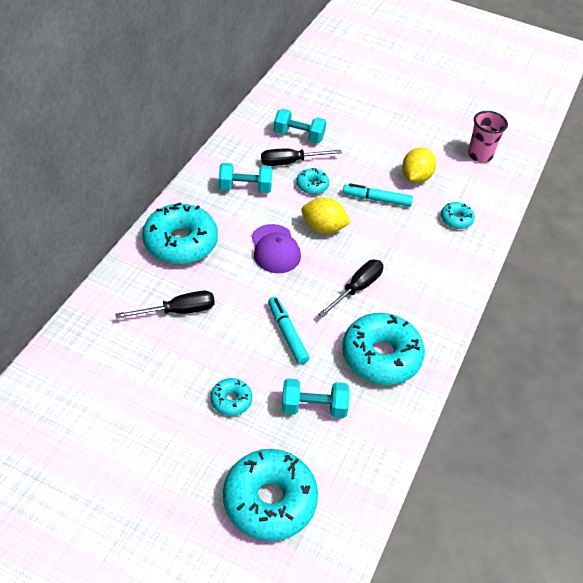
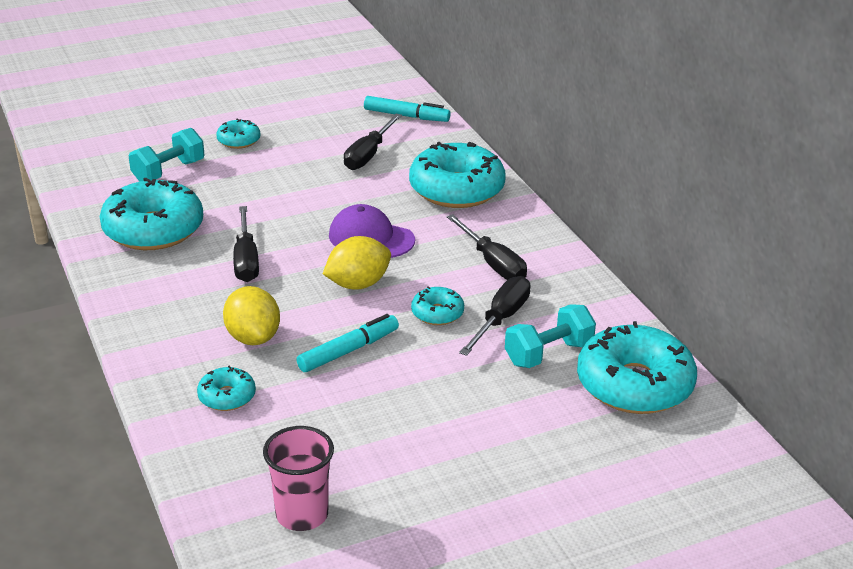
camera: 135 degrees right, 15 degrees down
(245, 188) = (493, 263): turquoise dumbbell -> black screwdriver
(269, 500) = (134, 120): turquoise donut -> turquoise donut (634, 385)
(287, 333) = (258, 194): turquoise marker -> turquoise marker (406, 116)
(415, 177) = (342, 411): yellow lemon -> yellow lemon (253, 337)

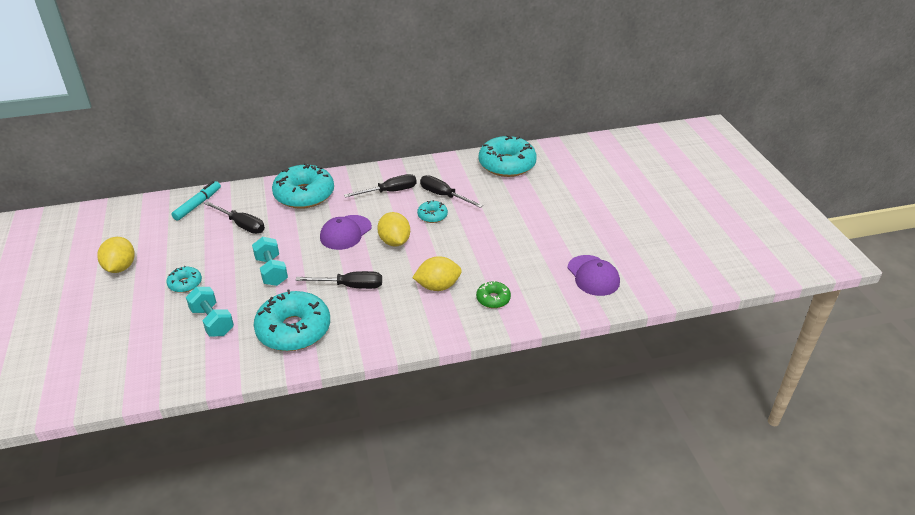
camera: 80 degrees left, 5 degrees up
(227, 396) = (493, 299): turquoise donut -> green donut
(265, 96) = (120, 267): none -> yellow lemon
(302, 514) = (593, 276): pink cup -> purple cap
(348, 351) = (459, 250): turquoise marker -> none
(548, 353) = (477, 185): turquoise dumbbell -> turquoise dumbbell (271, 271)

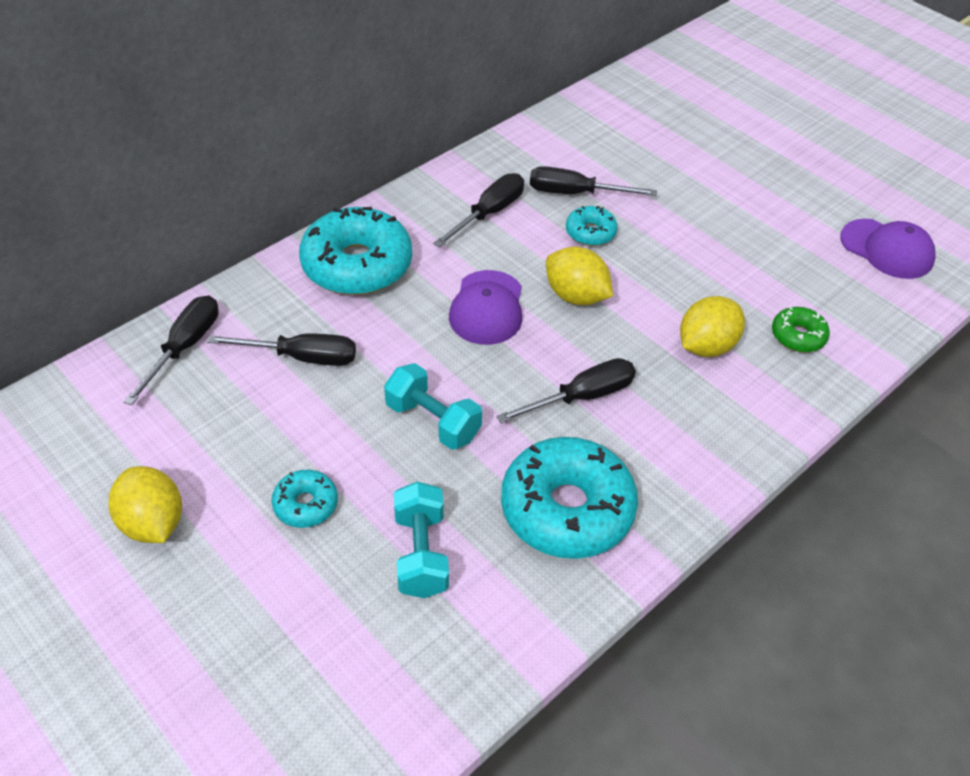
camera: 30 degrees left, 10 degrees up
(198, 204) = (184, 347): turquoise marker -> black screwdriver
(212, 321) = (421, 553): turquoise dumbbell -> turquoise dumbbell turned 60 degrees clockwise
(507, 165) = (617, 113): turquoise donut -> none

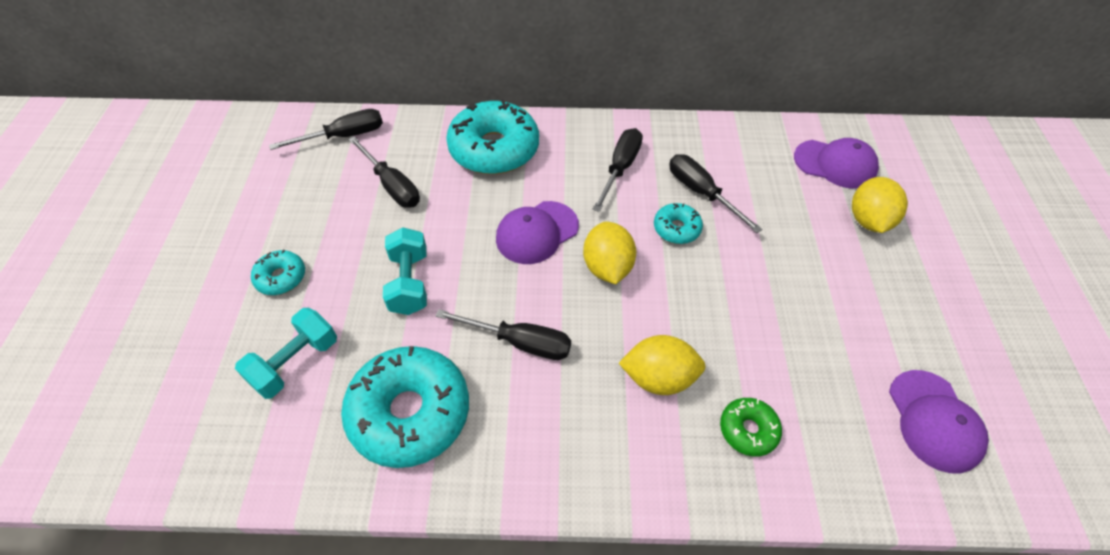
camera: 45 degrees right, 5 degrees up
(153, 523) = (205, 226): yellow lemon -> yellow lemon (868, 220)
(489, 213) = (620, 168): black screwdriver -> black screwdriver turned 60 degrees counterclockwise
(643, 112) = (835, 164): none -> purple cap

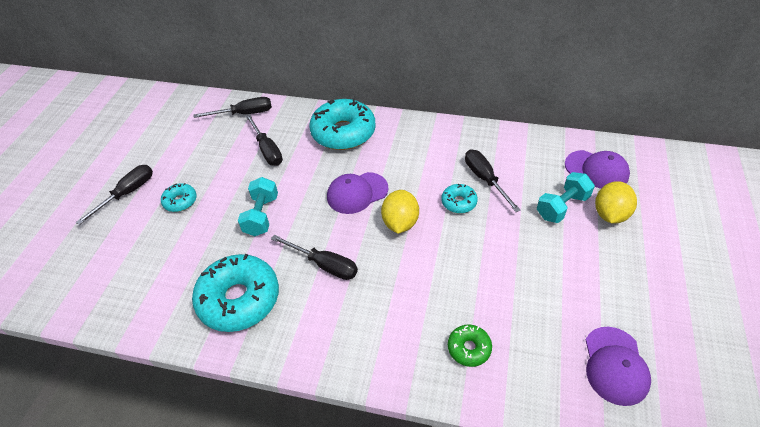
camera: 15 degrees right, 5 degrees down
(295, 363) = (175, 256): turquoise dumbbell -> turquoise dumbbell (562, 207)
(620, 168) = (429, 155): black screwdriver -> black screwdriver (127, 193)
(658, 378) = (414, 303): yellow lemon -> none

